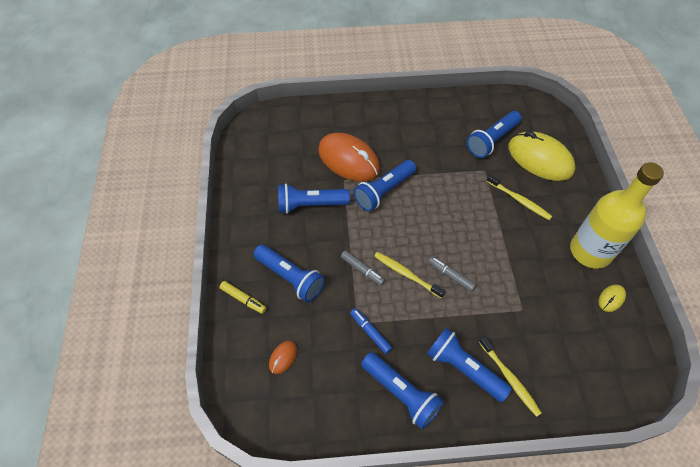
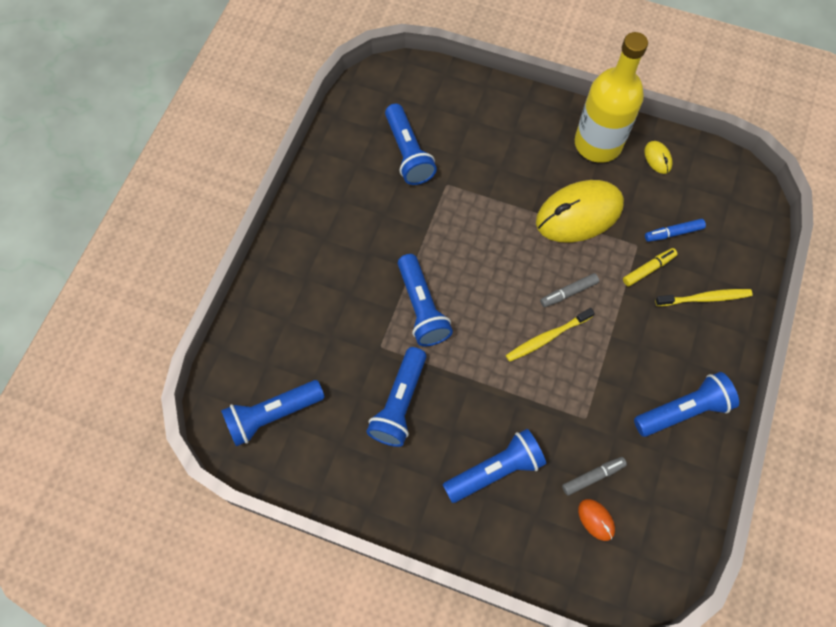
camera: 65 degrees left, 10 degrees up
(243, 299) = (501, 539): yellow marker -> yellow marker (648, 269)
(348, 160) = (352, 327): orange mouse -> none
(362, 270) = (520, 383): grey marker -> grey marker (593, 476)
(370, 332) = (602, 410): blue marker -> blue marker (673, 233)
(463, 368) = (678, 335): blue flashlight -> blue flashlight (272, 415)
(519, 200) = (505, 172): yellow toothbrush -> none
(540, 159) = (460, 120): yellow mouse -> yellow mouse (579, 214)

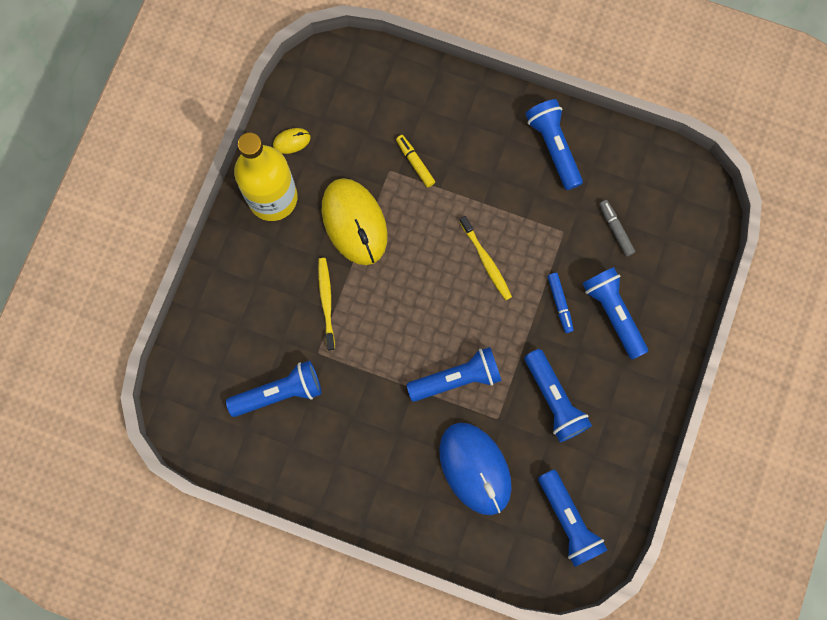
camera: 90 degrees left, 10 degrees up
(330, 324) = (475, 468): none -> blue mouse
(399, 403) = (554, 400): blue flashlight -> blue flashlight turned 45 degrees clockwise
(568, 292) = (440, 238): grey marker -> none
(596, 520) = (652, 230): orange mouse -> none
(673, 233) = (376, 136): blue marker -> blue marker (560, 304)
(705, 298) = (445, 115): yellow toothbrush -> yellow toothbrush (326, 302)

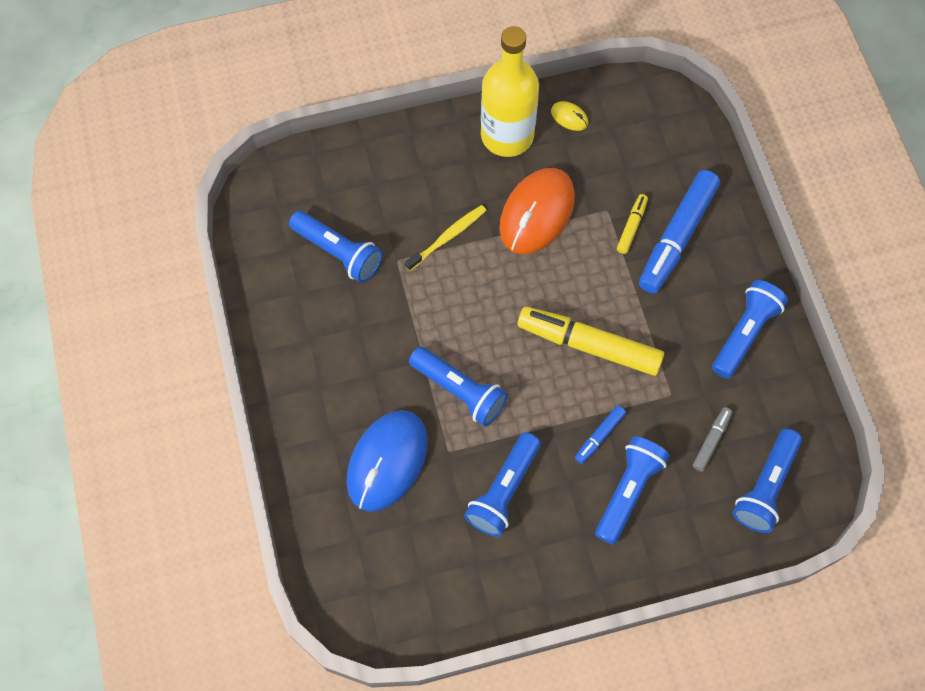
camera: 55 degrees right, 10 degrees down
(354, 222) = (537, 213): yellow mouse -> orange mouse
(447, 137) = (677, 237): none -> blue marker
(486, 261) = (588, 345): yellow toothbrush -> yellow marker
(568, 521) = (397, 579): blue flashlight -> blue flashlight (765, 487)

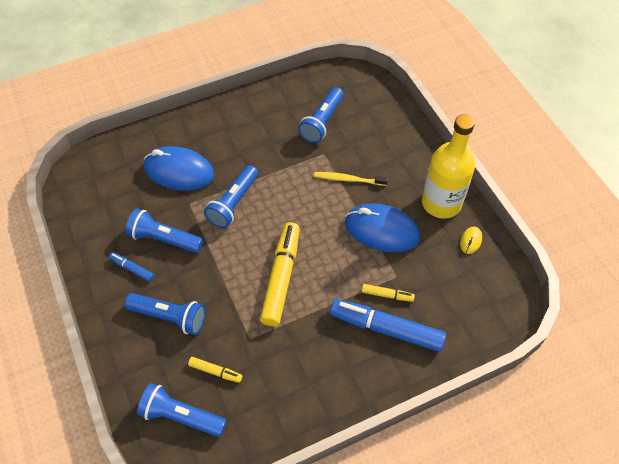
camera: 80 degrees right, 10 degrees down
(447, 237) = (348, 179): yellow toothbrush -> yellow toothbrush turned 150 degrees clockwise
(537, 213) = (381, 230): orange mouse -> blue mouse
(599, 436) = (210, 293): blue marker -> blue marker (132, 269)
(711, 441) = (215, 371): grey marker -> yellow marker
(745, 334) = (311, 389): blue flashlight -> none

